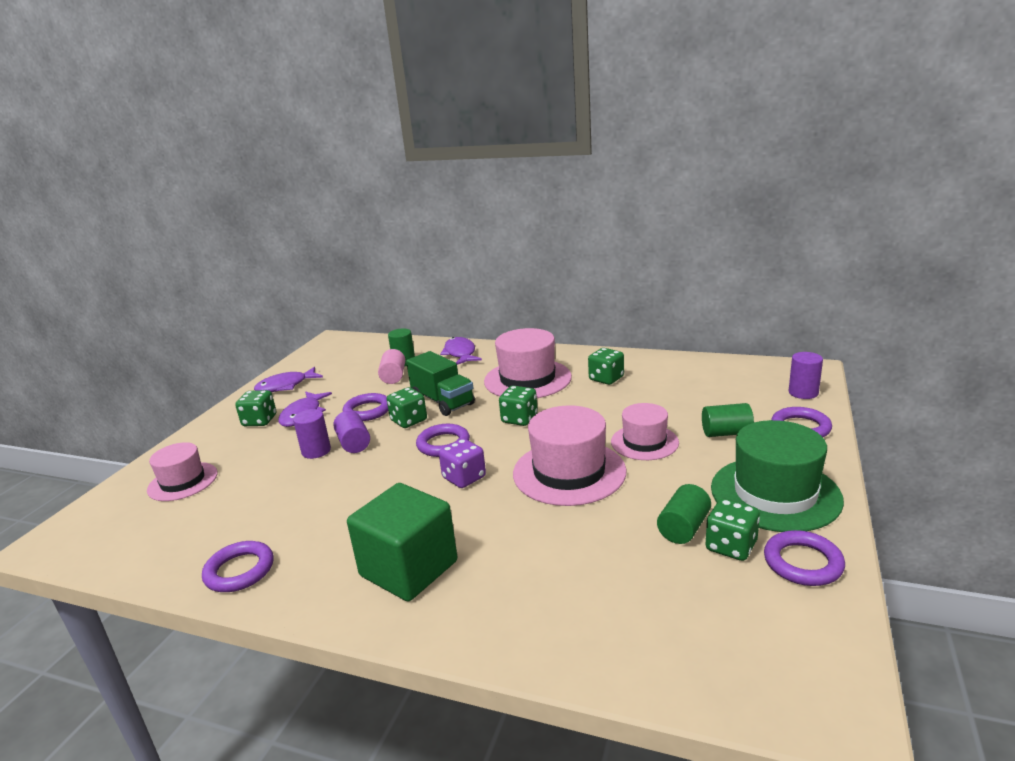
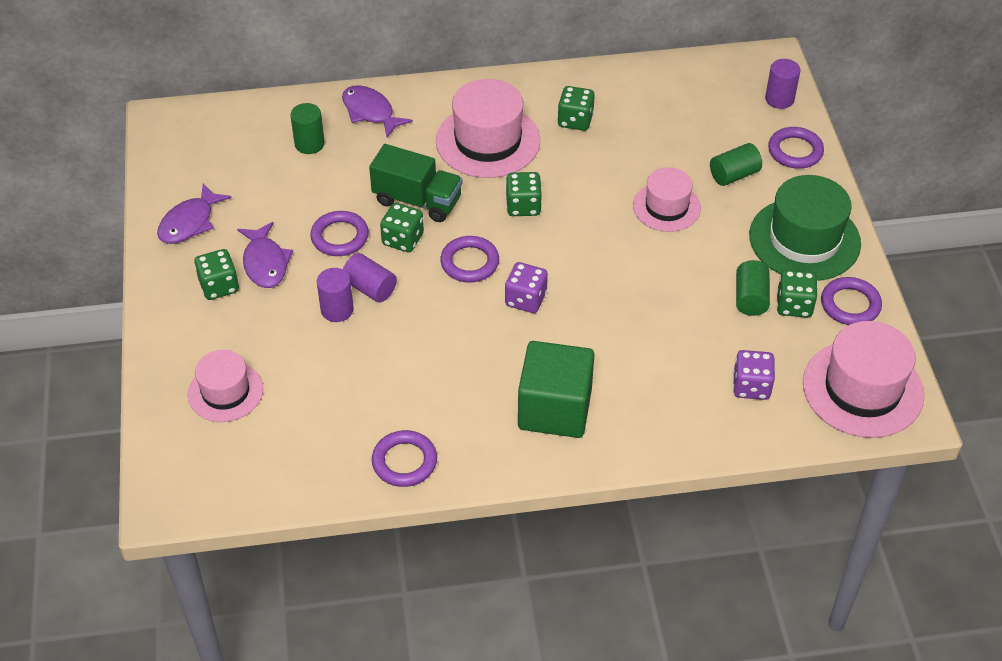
camera: 30 degrees left, 25 degrees up
(393, 377) = (320, 173): pink cylinder -> none
(569, 472) = (620, 264): pink hat -> pink hat (862, 389)
(631, 610) = (751, 386): none -> purple dice

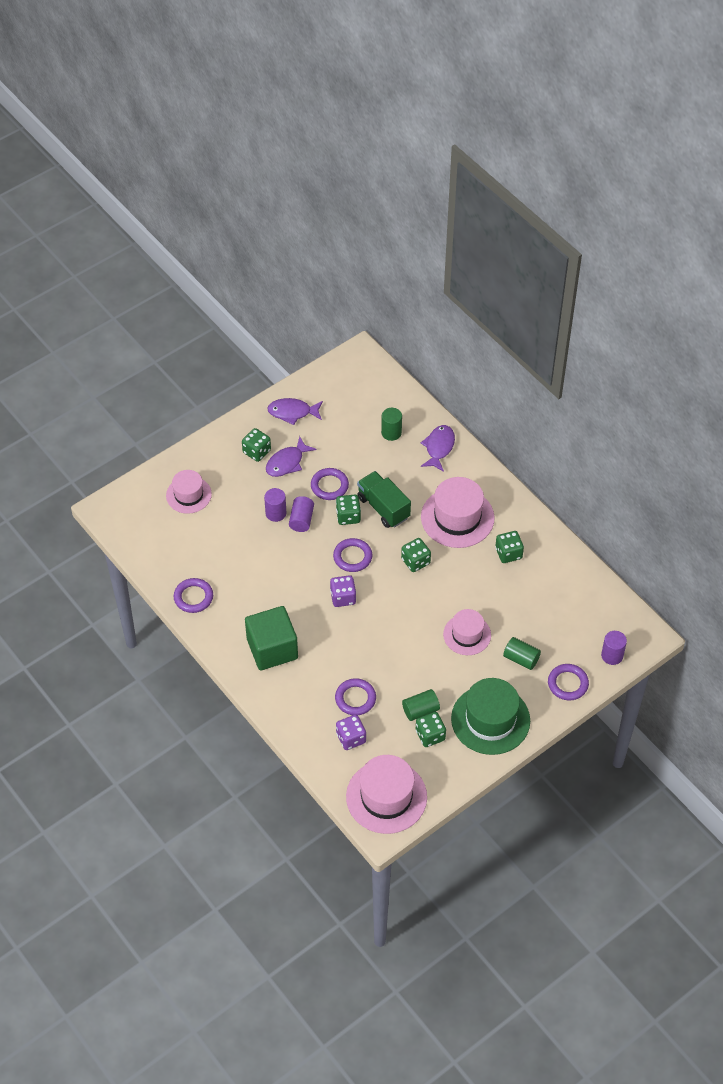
camera: 60 degrees right, 5 degrees up
(417, 200) = (383, 507): green truck -> green truck turned 150 degrees clockwise
(850, 305) = (451, 765): purple ring -> purple ring (355, 698)

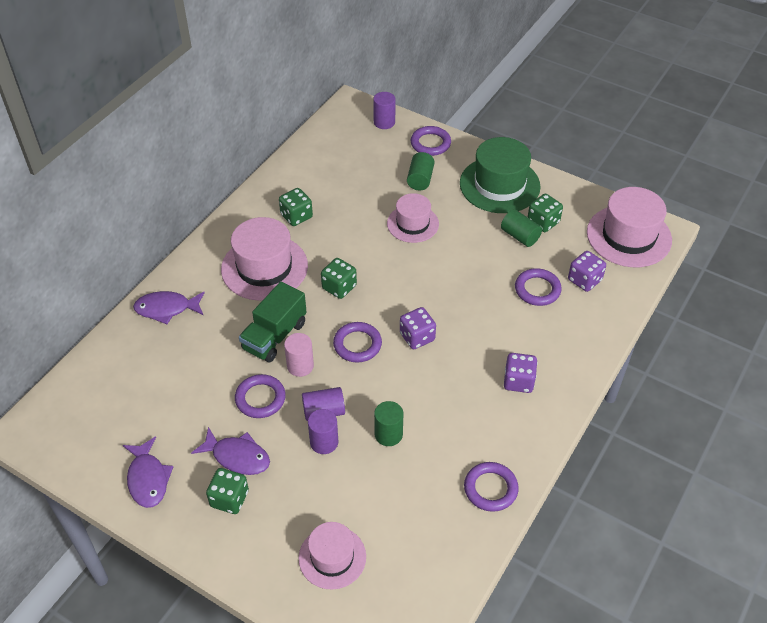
camera: 110 degrees left, 5 degrees down
(272, 649) = (518, 381): green cube -> purple dice
(348, 516) = (300, 366): green dice -> pink cylinder
(391, 433) = (155, 360): green cylinder -> green cylinder (388, 434)

